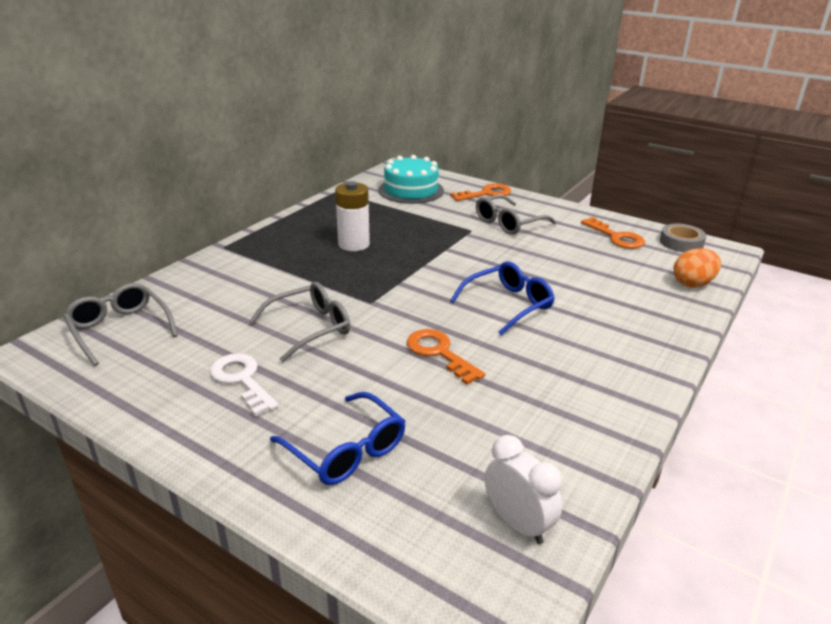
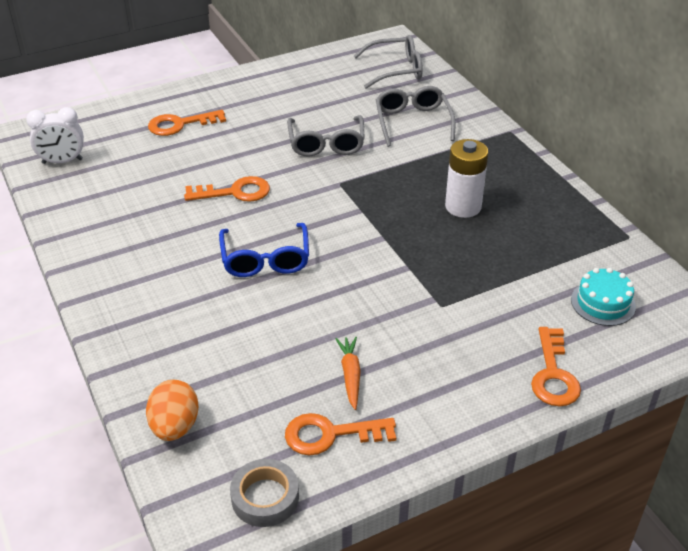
camera: 120 degrees right, 10 degrees up
(242, 380) = (287, 104): white key -> none
(346, 450) = (180, 124): blue glasses -> orange key
(411, 190) = (603, 303): turquoise cake -> turquoise cake, size x0.63
(508, 223) = (441, 349): grey glasses -> grey glasses (413, 122)
(568, 242) = (350, 375): none -> orange carrot

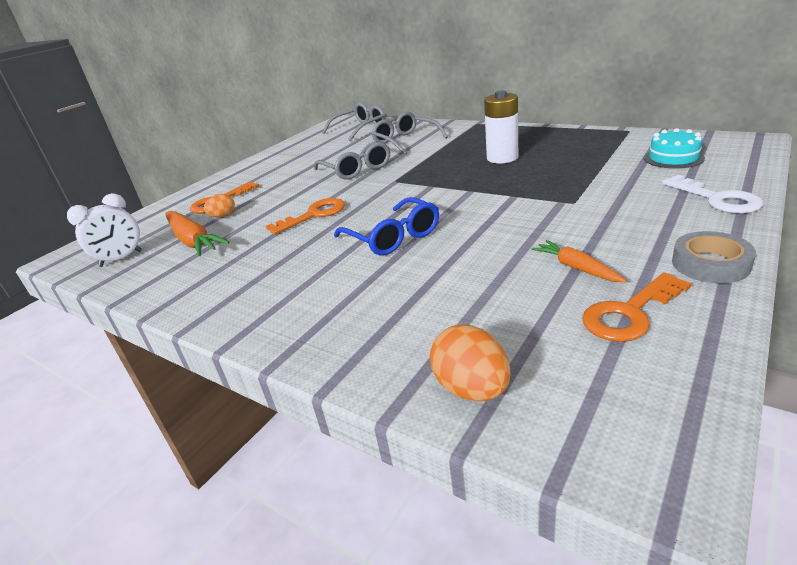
camera: 25 degrees left, 10 degrees down
(124, 169) = (193, 241): none -> orange carrot
(168, 149) = (223, 216): none -> orange egg
(265, 497) = (658, 397): grey tape -> grey tape (710, 264)
(553, 374) = (716, 199): orange key -> white key

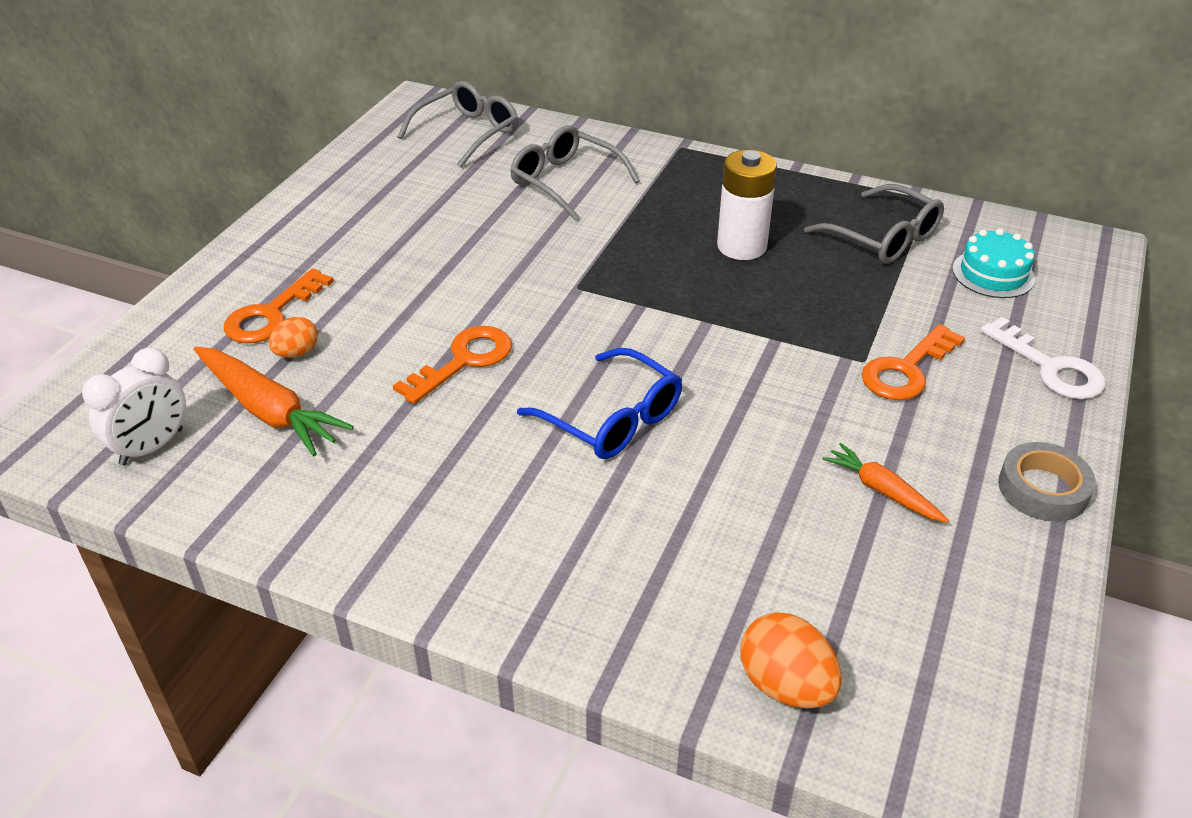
camera: 15 degrees left, 10 degrees up
(356, 169) = (499, 250): grey glasses -> grey glasses (883, 238)
(629, 313) = (953, 569): orange key -> orange key (906, 370)

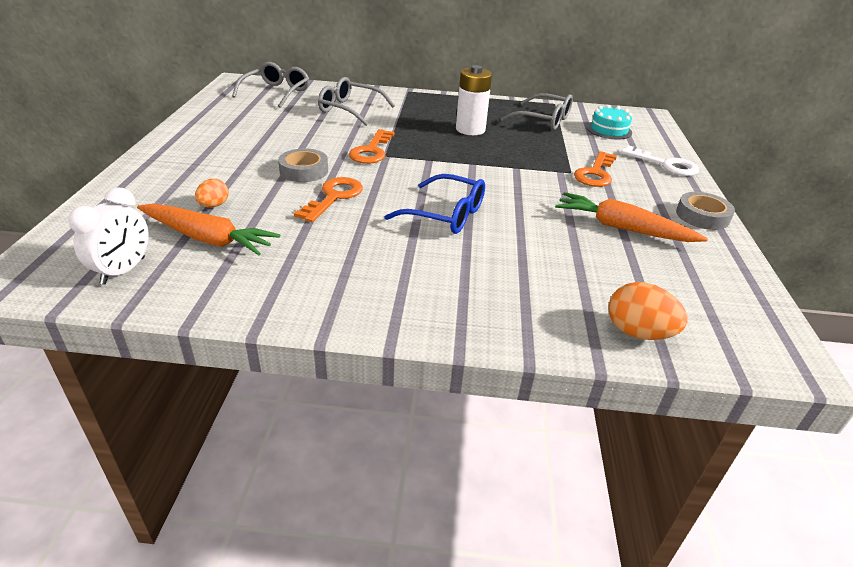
camera: 20 degrees left, 5 degrees down
(271, 314) = (185, 187): orange key -> orange key (371, 151)
(443, 303) = (304, 171): none -> grey tape
(883, 491) = (622, 228): orange carrot -> orange carrot, size x1.71

